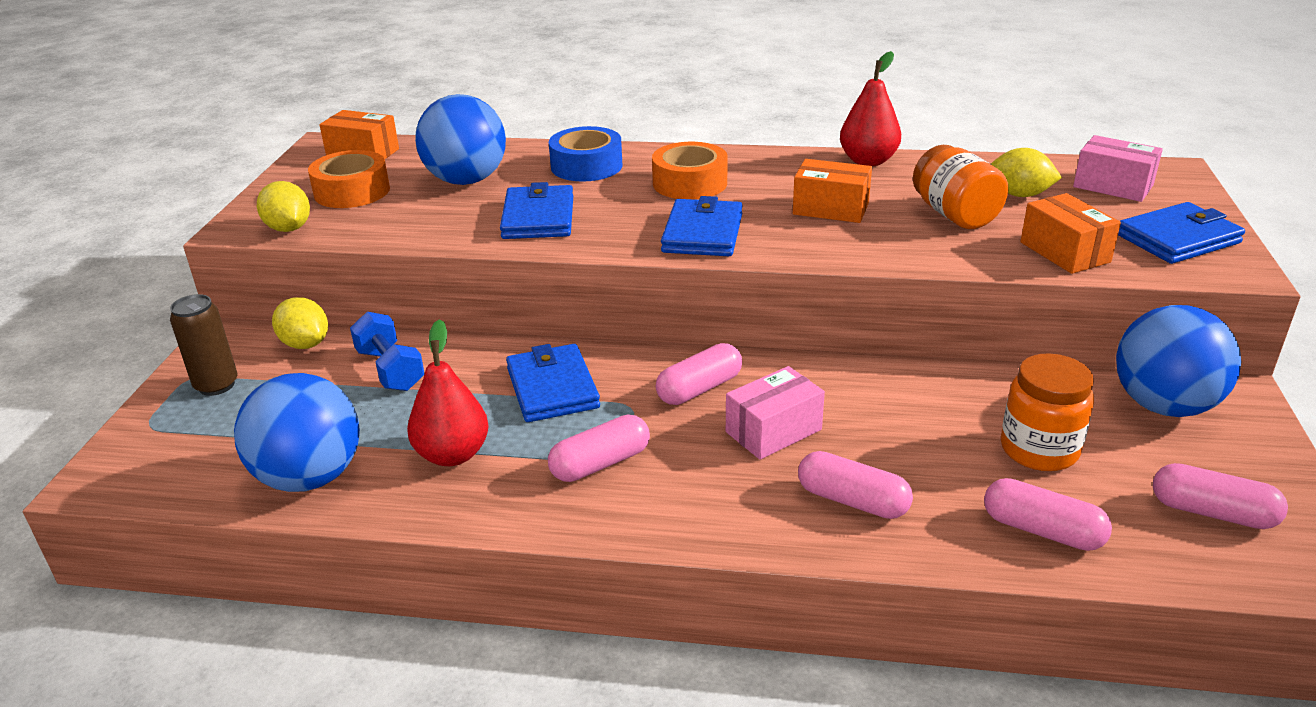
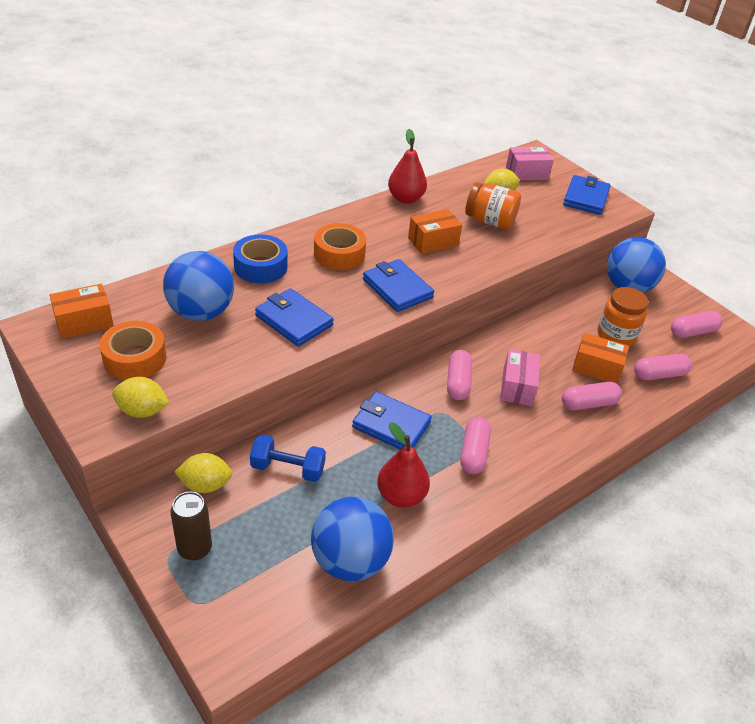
camera: 50 degrees left, 10 degrees up
(1065, 252) = (558, 225): orange box -> orange box (596, 368)

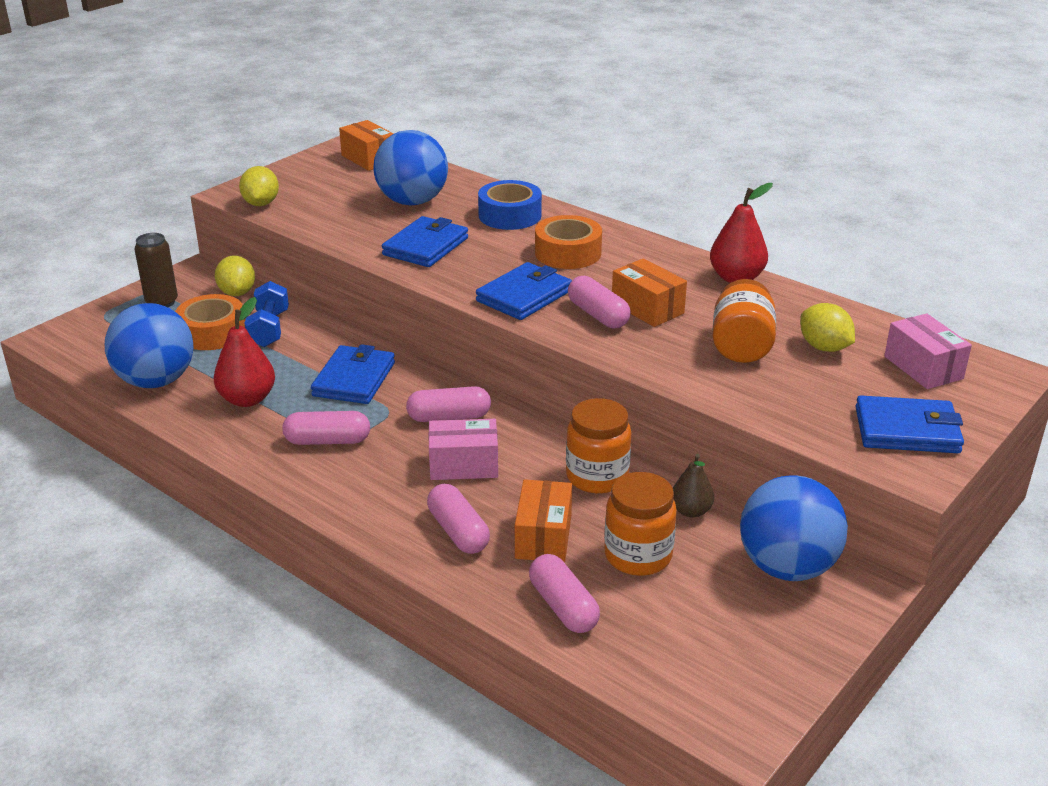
camera: 80 degrees right, 10 degrees down
(135, 358) = (329, 187): orange tape -> orange tape (212, 332)
(539, 331) = (597, 477): none -> orange jar
(577, 305) = (691, 511): none -> brown pear
(693, 332) = (709, 652): pink capsule -> pink capsule (598, 315)

